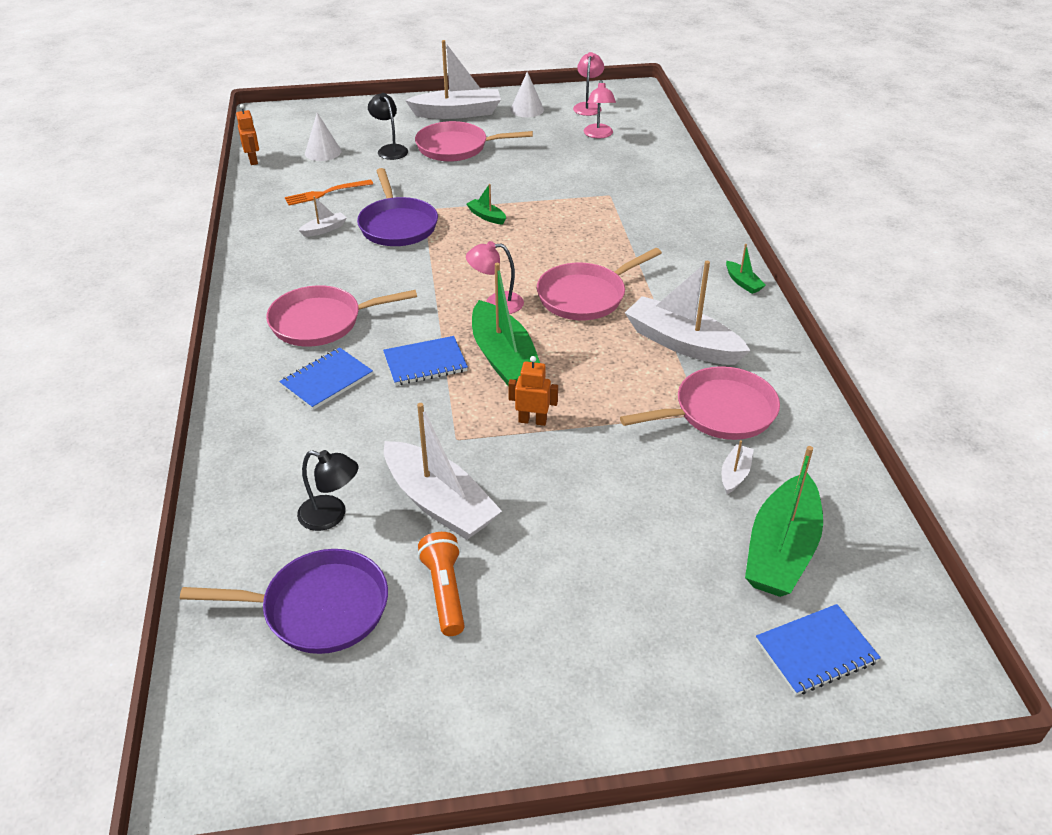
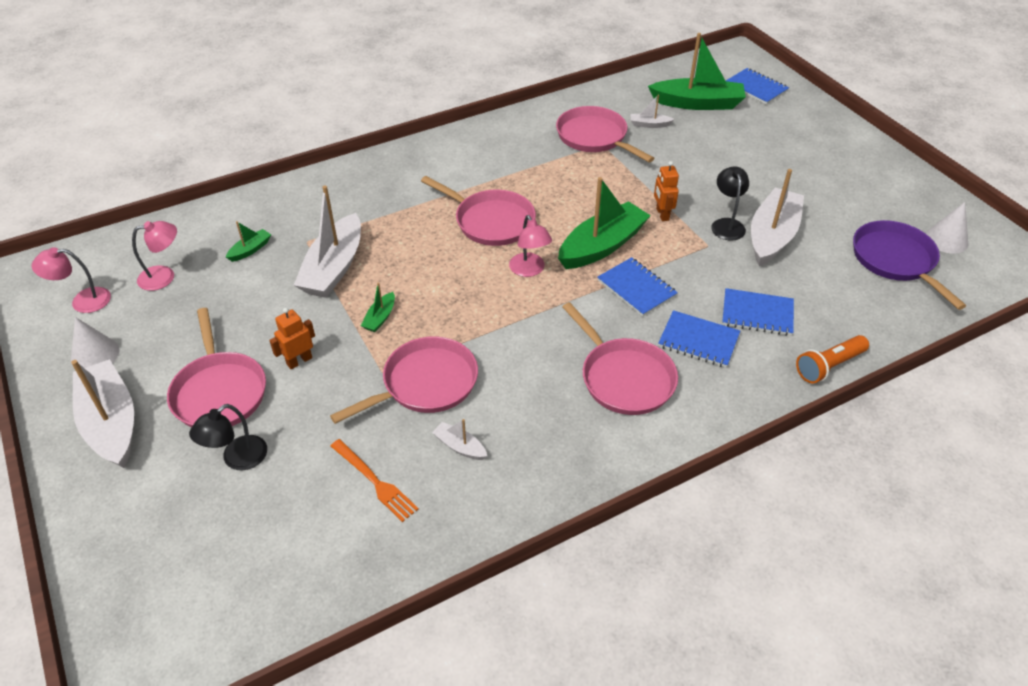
camera: 110 degrees left, 5 degrees up
(253, 160) = (304, 617): orange robot -> orange robot (299, 361)
(323, 152) = (260, 535): white cone -> white cone (946, 239)
(329, 436) = (757, 314): none -> blue notebook
(331, 516) = (826, 282): black lamp -> black lamp (726, 224)
(397, 225) = (425, 384): purple pan -> pink pan
(445, 591) = (835, 213): orange flashlight -> orange flashlight (828, 366)
(682, 343) = (527, 163): white boat -> white boat (334, 268)
(743, 283) = (430, 146): green boat -> green boat (250, 250)

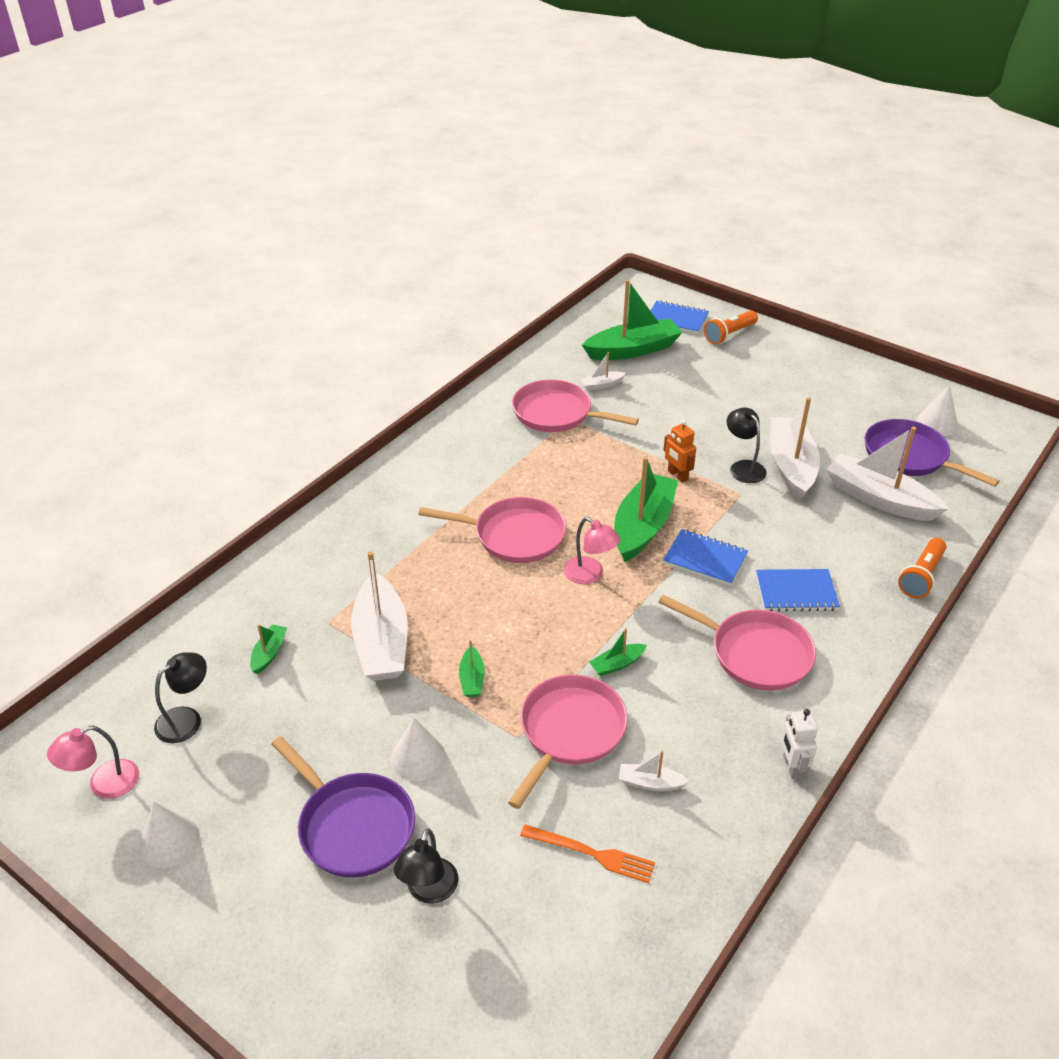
camera: 25 degrees left, 5 degrees down
(111, 423) = (250, 911): white boat -> white boat (879, 499)
(164, 276) = (186, 719): pink lamp -> black lamp
(219, 392) = (352, 826): pink pan -> purple pan
(299, 361) = (418, 758): orange robot -> white cone
(500, 346) = (617, 664): none -> green boat
(588, 479) = (791, 766): none -> white robot
(757, 314) = (829, 547): blue notebook -> none
(795, 112) = (729, 335): none -> orange flashlight

